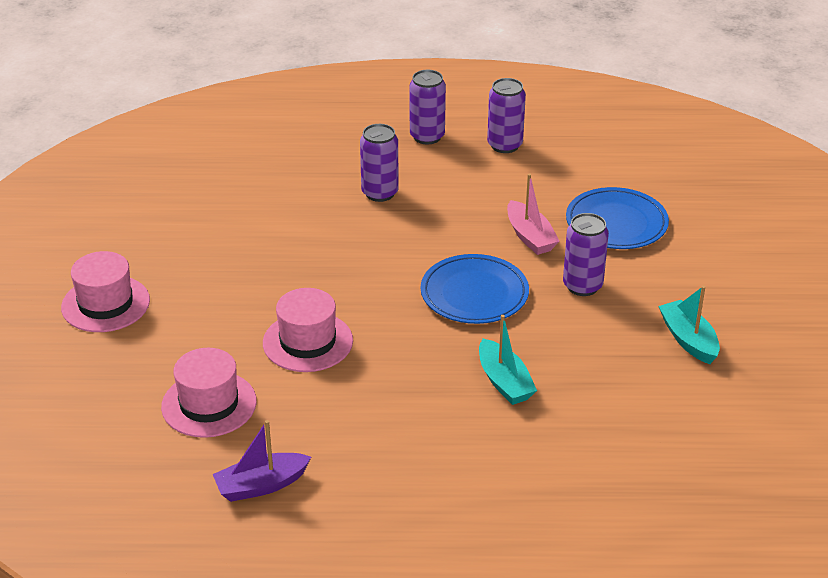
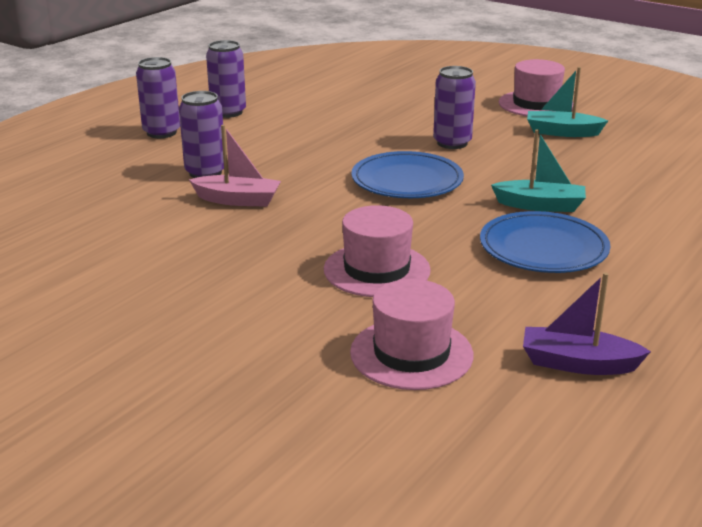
camera: 55 degrees left, 10 degrees down
(105, 304) = (145, 365): pink hat -> pink hat (536, 104)
(261, 485) = (578, 363): purple boat -> purple boat turned 90 degrees clockwise
(530, 237) = (362, 140): pink boat -> pink boat (238, 200)
(616, 223) = (391, 110): blue plate -> blue plate (543, 248)

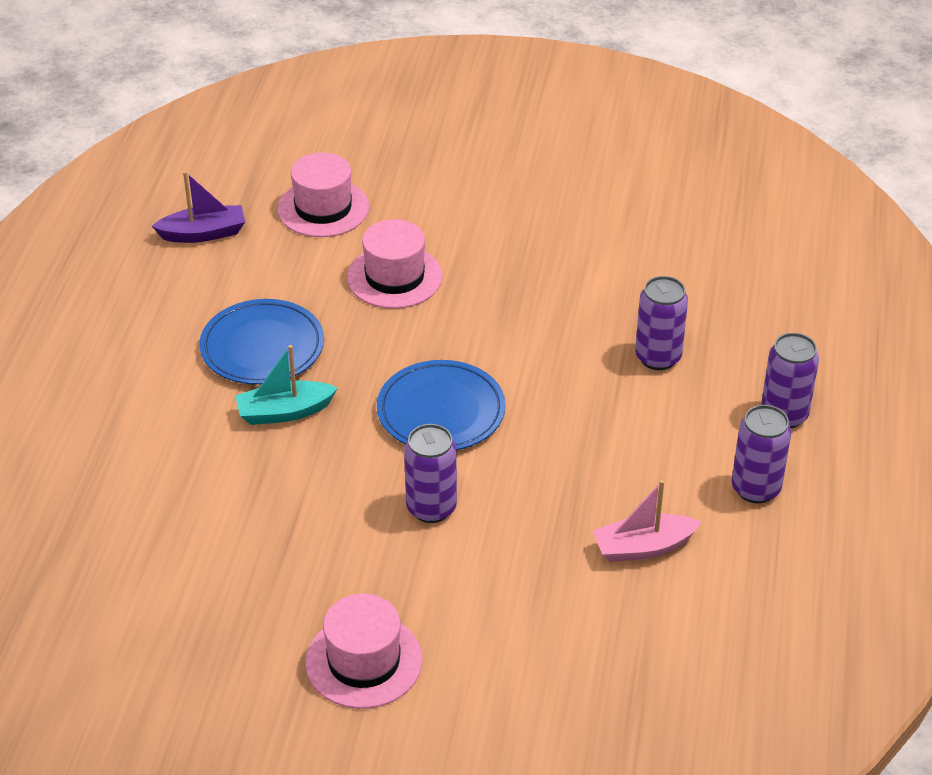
camera: 155 degrees right, 15 degrees up
(238, 200) = (585, 326): pink boat -> pink boat (643, 547)
(562, 132) = (303, 584): turquoise boat -> none

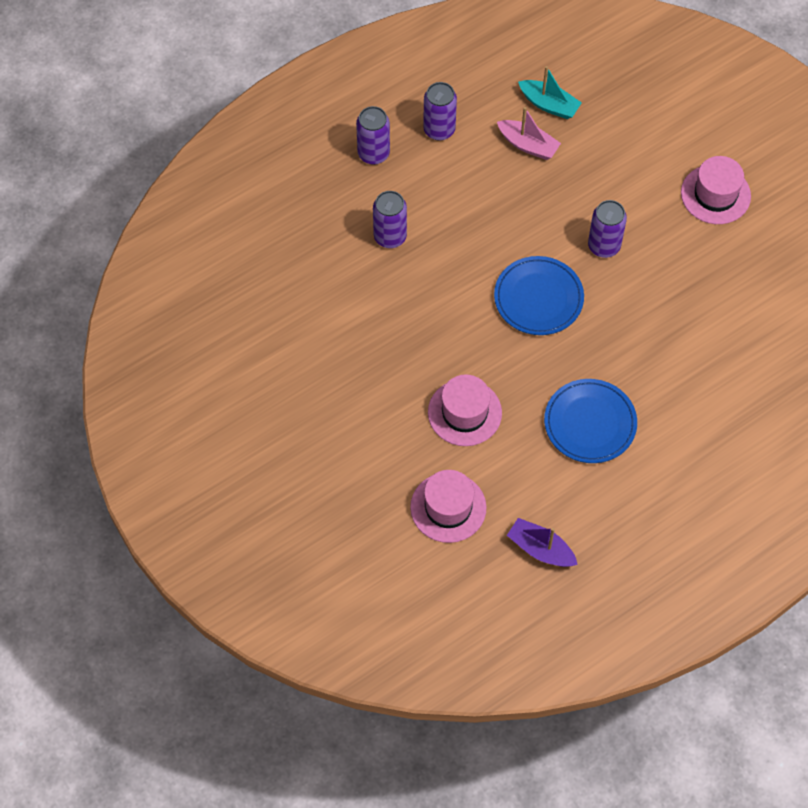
camera: 135 degrees left, 20 degrees up
(284, 412) = (620, 366): turquoise boat -> turquoise boat (549, 105)

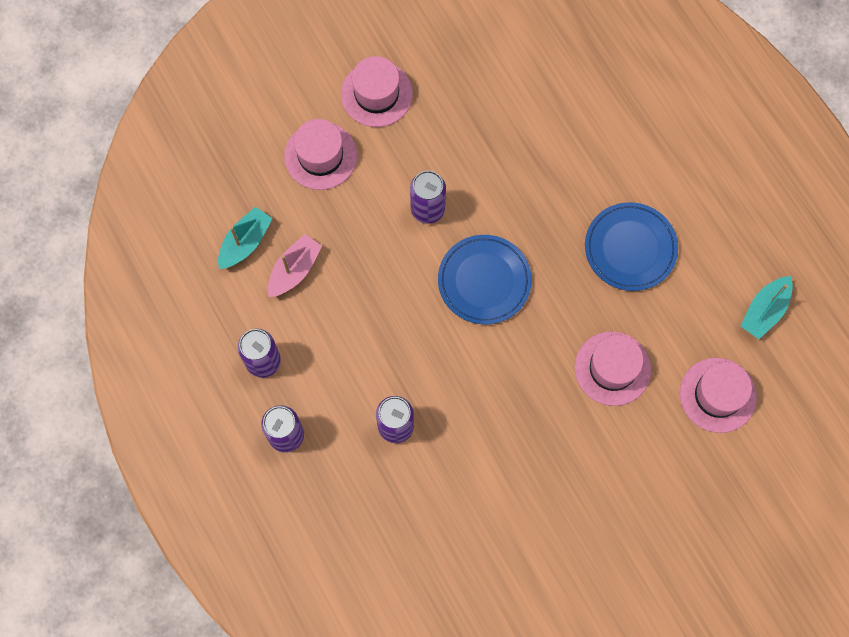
camera: 85 degrees left, 10 degrees up
(540, 549) = (764, 311): purple boat -> turquoise boat
(643, 155) = (320, 156): none -> pink hat

